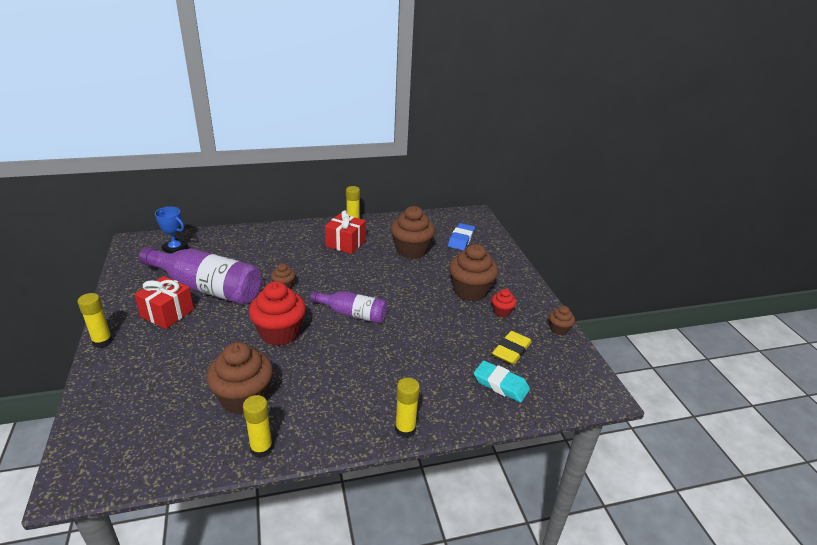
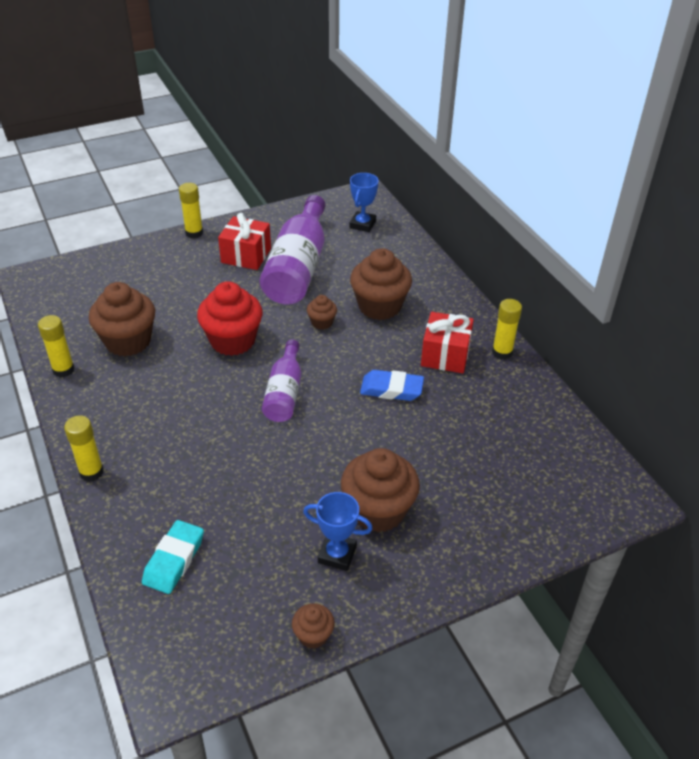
camera: 80 degrees right, 10 degrees up
(411, 250) = (461, 427): brown cupcake -> brown cupcake (379, 306)
(461, 239) = (527, 486): blue eraser -> blue eraser (391, 389)
(502, 312) = (337, 554): red cupcake -> blue trophy
(511, 351) = (246, 570): yellow eraser -> none

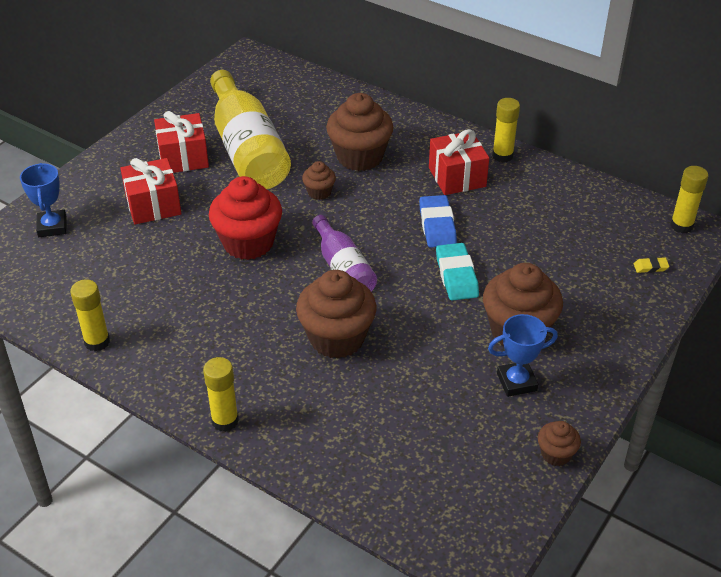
camera: 30 degrees left, 0 degrees up
(128, 341) = (140, 287): brown cupcake -> brown cupcake (337, 338)
(174, 560) = (380, 456): turquoise eraser -> turquoise eraser (456, 276)
(192, 284) = (153, 205): none -> red gift
(194, 233) = (105, 155): yellow glue stick -> yellow glue stick (681, 226)
(298, 267) = (247, 150): purple bottle -> yellow bottle
(362, 224) = (273, 86): blue trophy -> blue trophy (52, 227)
(391, 389) = (437, 225): blue eraser -> blue eraser turned 75 degrees counterclockwise
(551, 510) = (650, 267): none -> yellow eraser

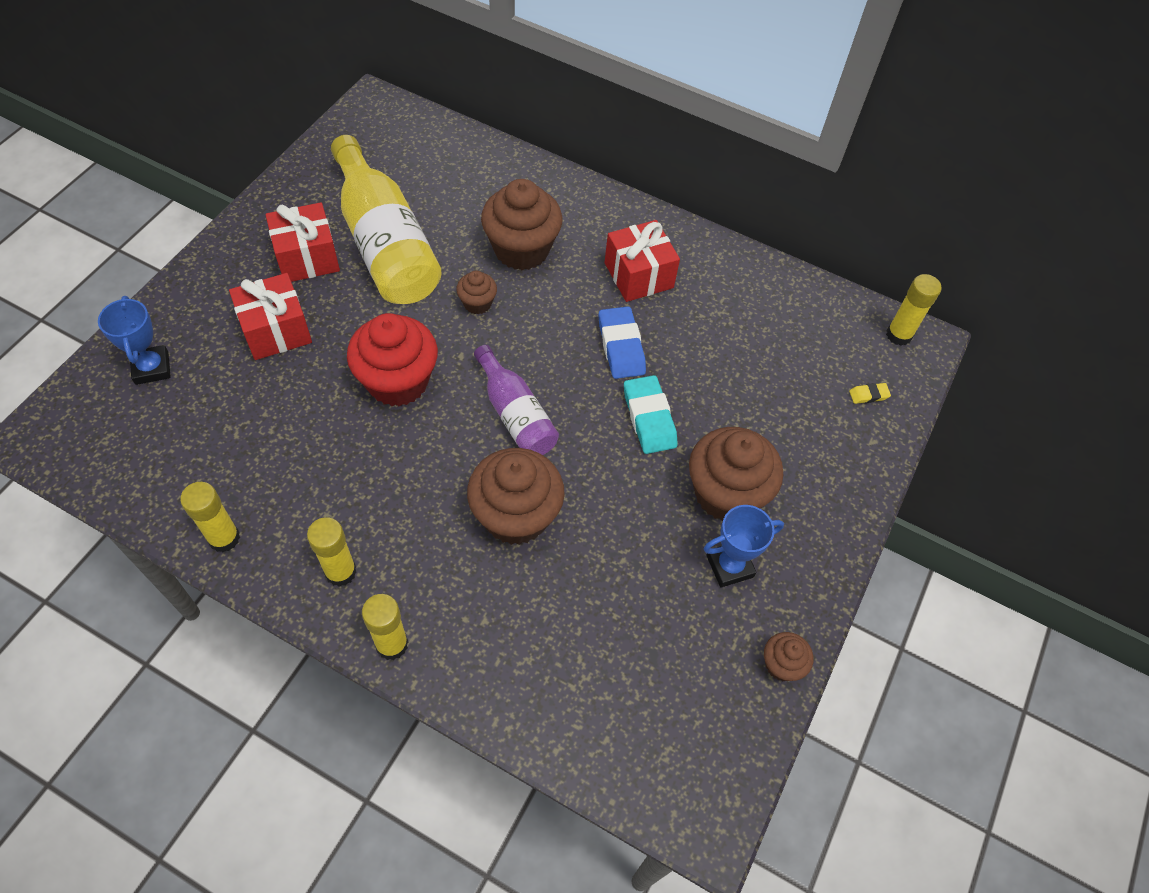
camera: 10 degrees left, 15 degrees up
(502, 156) = (689, 242): yellow glue stick -> yellow glue stick (340, 572)

